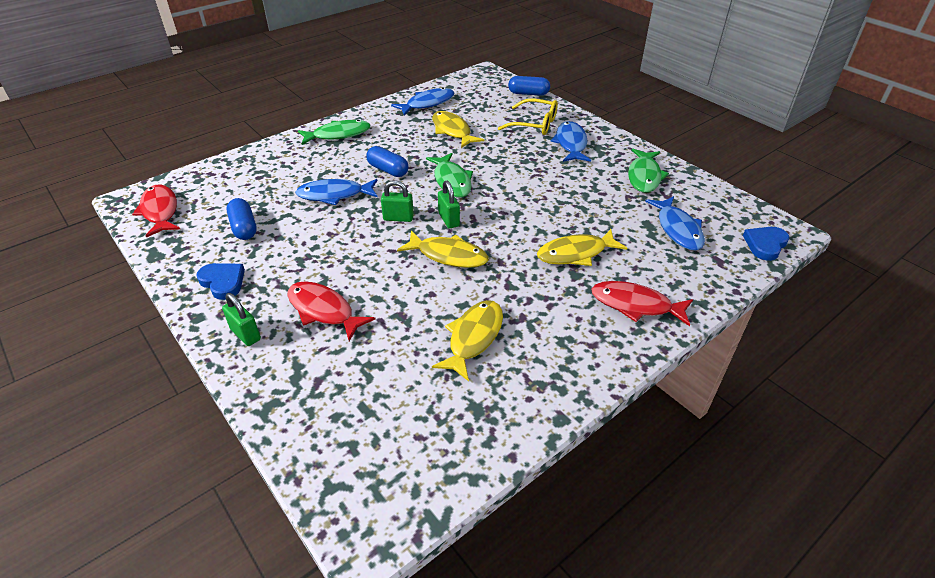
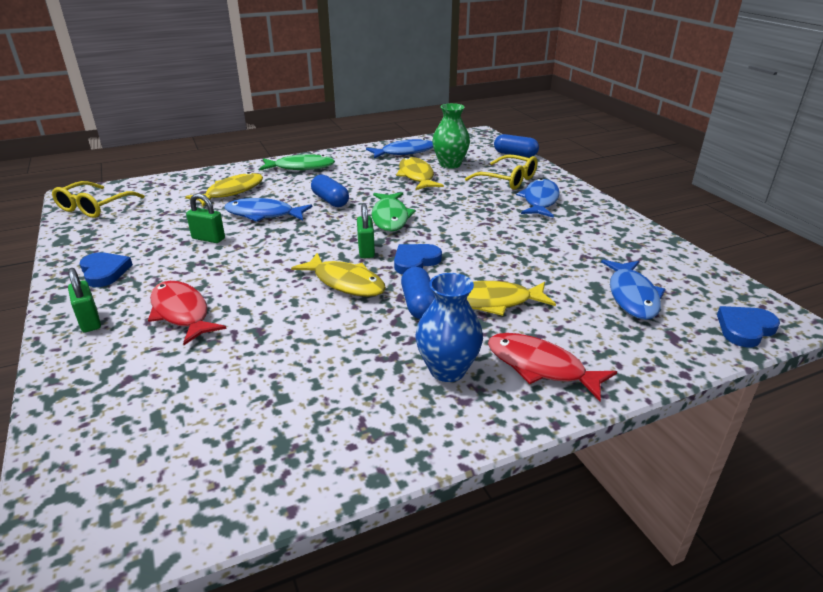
camera: 15 degrees right, 10 degrees down
(160, 211) = (94, 207): red fish -> yellow glasses
(244, 228) = (159, 230): blue capsule -> blue capsule (418, 304)
(398, 218) = (314, 242): green padlock -> green padlock (208, 238)
(473, 338) = (324, 367): yellow fish -> yellow fish (231, 192)
(476, 113) = (450, 164): none -> green vase
(496, 224) = (415, 261): none -> blue heart
(569, 321) = (447, 370): none -> blue vase
(644, 176) = (612, 239): green fish -> none

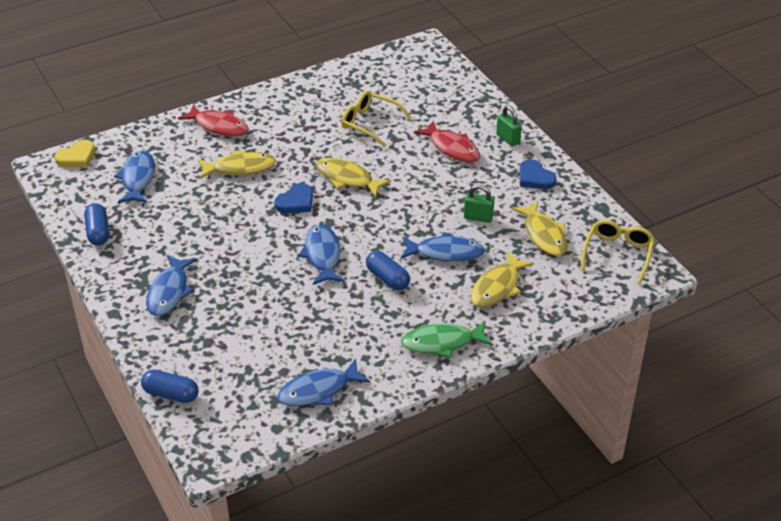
camera: 175 degrees right, 10 degrees up
(366, 250) = (338, 211): green padlock -> none
(390, 217) = (322, 255): green fish -> blue fish
(416, 176) = (300, 331): yellow fish -> yellow fish (544, 235)
(418, 304) = (292, 163): blue capsule -> blue capsule (98, 232)
(447, 370) = (274, 122): blue vase -> none
(450, 164) = (259, 361): green vase -> none
(507, 180) = (194, 330): yellow glasses -> yellow glasses (370, 123)
(745, 329) = (77, 157): blue heart -> yellow heart

